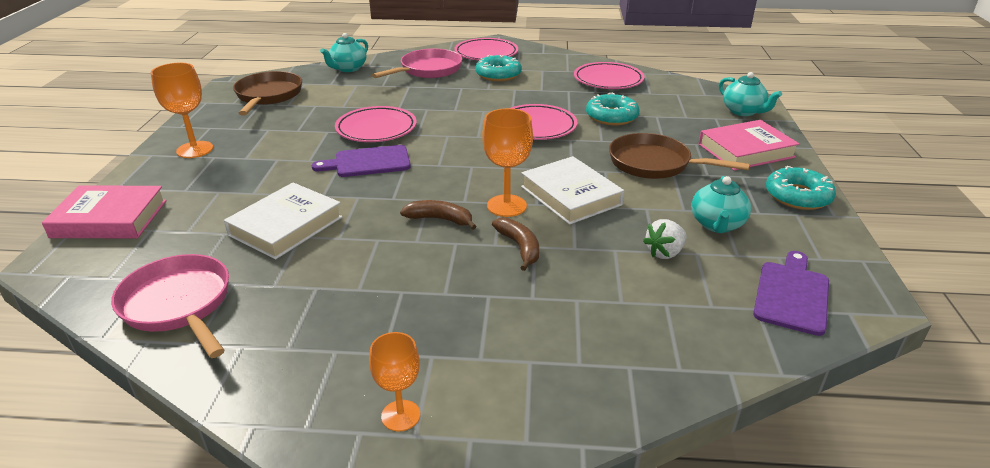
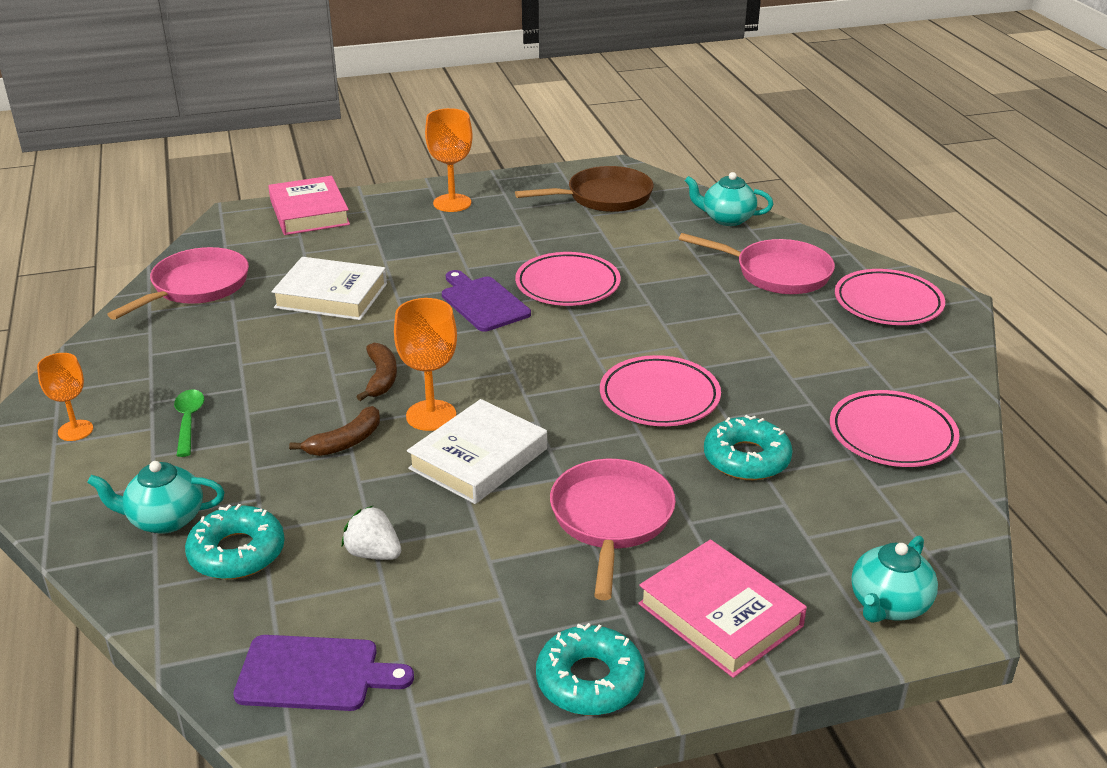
camera: 70 degrees right, 0 degrees up
(436, 330) = (188, 421): none -> green spoon
(498, 74) = (815, 330): turquoise donut -> turquoise donut (237, 552)
(654, 164) = (611, 519): brown pan -> pink pan
(717, 225) = (462, 595): turquoise teapot -> turquoise teapot (165, 519)

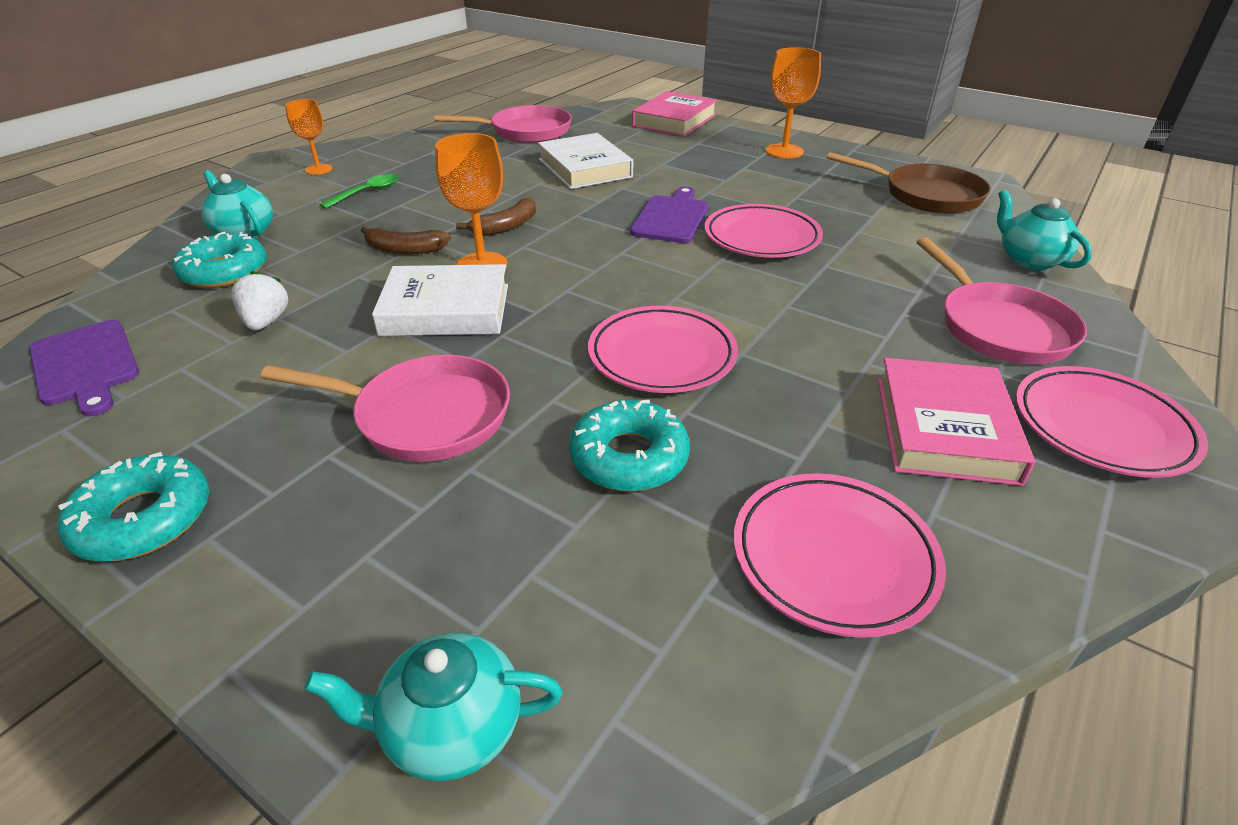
camera: 50 degrees right, 5 degrees up
(611, 519) = (424, 416): pink pan -> pink pan turned 45 degrees clockwise
(720, 615) = (317, 566): pink book -> pink book (945, 429)

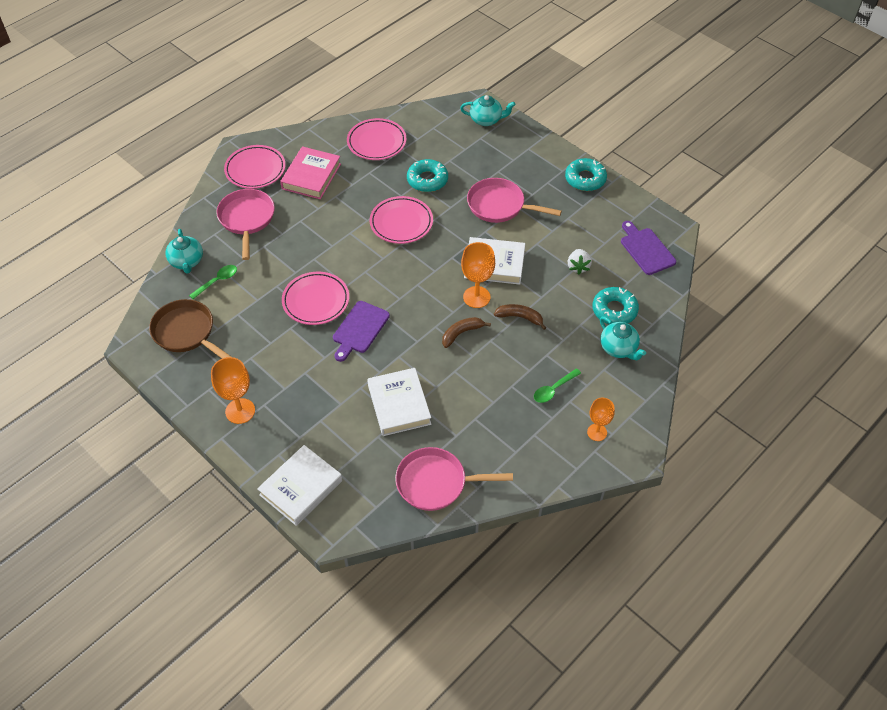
camera: 170 degrees left, 15 degrees up
(674, 120) = (301, 488): pink book -> white book
(946, 243) = (217, 281): none -> green spoon

